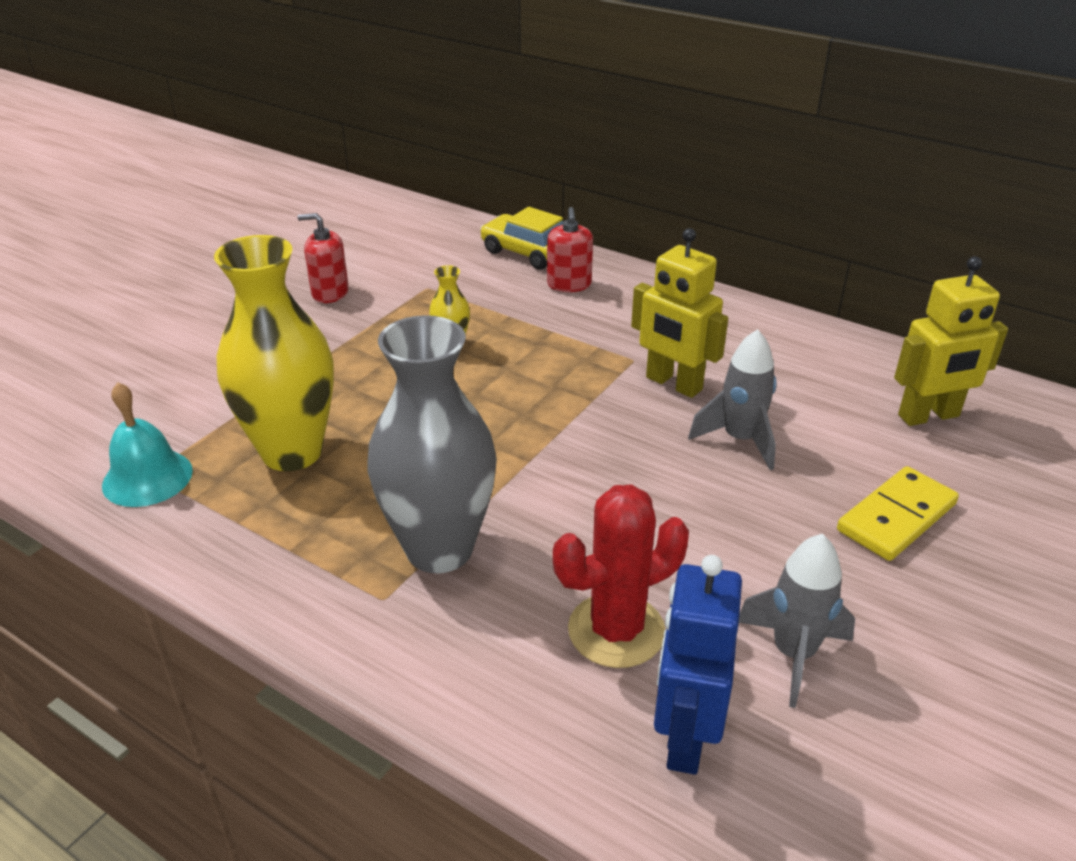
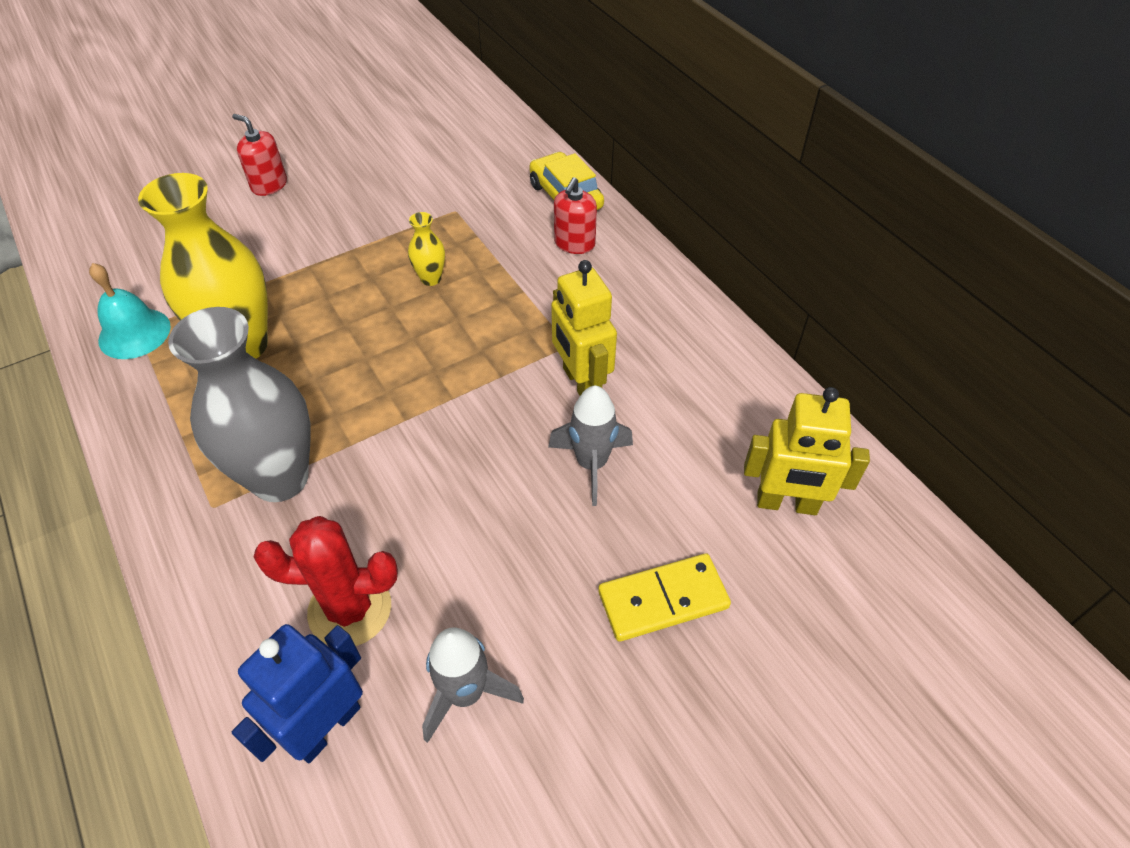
camera: 25 degrees right, 15 degrees up
(330, 293) = (376, 193): red soap dispenser -> red soap dispenser (269, 185)

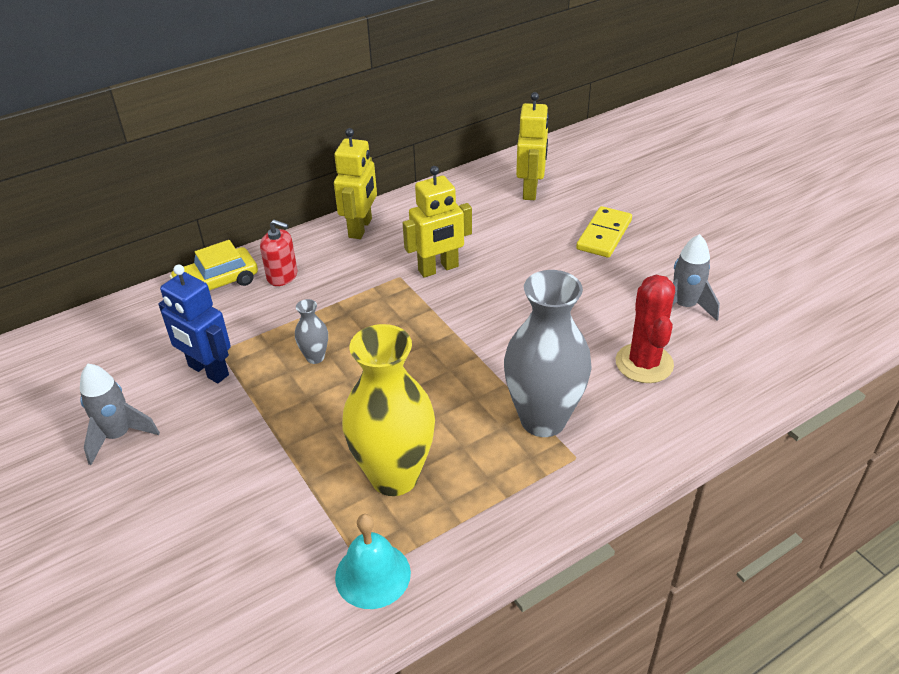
camera: 90 degrees left, 10 degrees down
(269, 185) = (134, 508): red soap dispenser -> none
(326, 727) = (724, 362): blue robot -> blue robot (208, 371)
(431, 279) = (315, 357): yellow vase -> grey vase
(591, 464) = (510, 262): grey rocket -> grey rocket (118, 436)
(663, 600) = (604, 235): yellow domino -> yellow domino turned 45 degrees clockwise
(672, 305) = (360, 228): none -> yellow robot

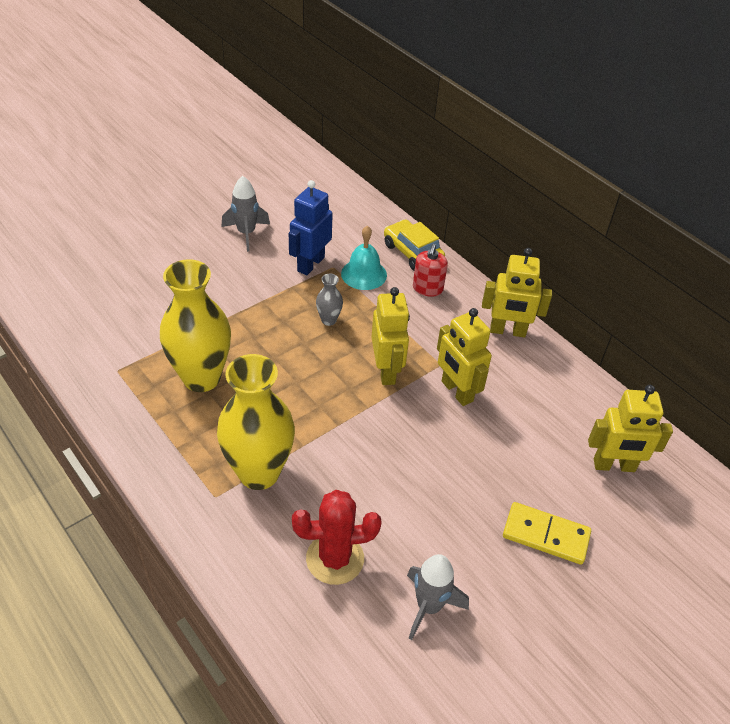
camera: 80 degrees right, 5 degrees up
(373, 575) = (115, 373): turquoise bell -> turquoise bell (364, 274)
(404, 315) = (386, 371): none -> yellow robot
(543, 420) = (259, 473): grey vase -> yellow vase

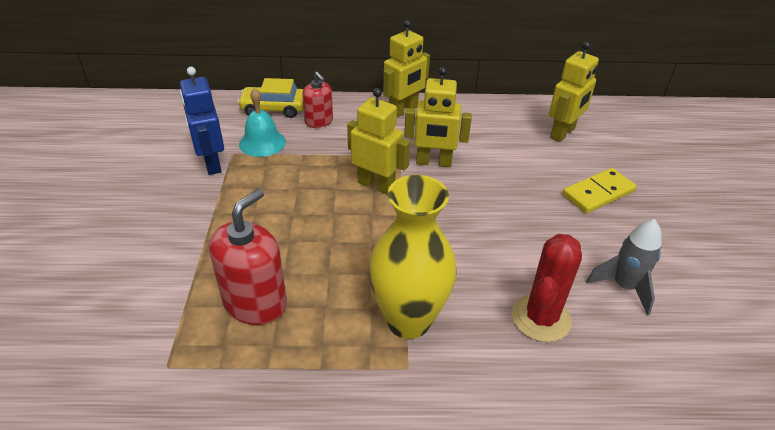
camera: 50 degrees left, 5 degrees down
(201, 378) = (255, 302): yellow vase -> red soap dispenser
(246, 233) = (120, 180): grey rocket -> none
(328, 320) = (286, 187): grey vase -> none

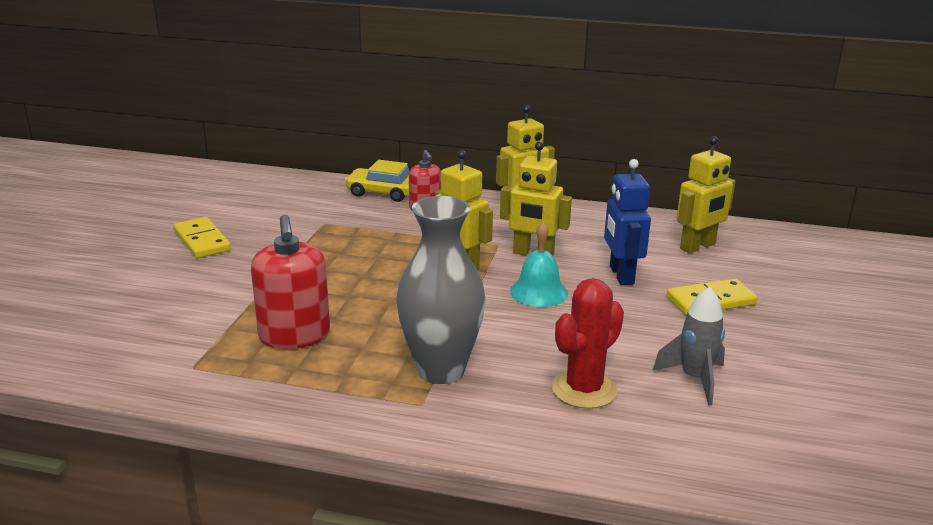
camera: 15 degrees right, 15 degrees down
(119, 194) = (202, 241): none -> yellow domino
(211, 163) = (300, 228): blue robot -> blue robot (621, 275)
(255, 302) = (294, 335): red soap dispenser -> red soap dispenser turned 120 degrees clockwise
(262, 142) = (358, 218): turquoise bell -> turquoise bell (538, 292)
(408, 320) = (440, 370): yellow vase -> grey vase

